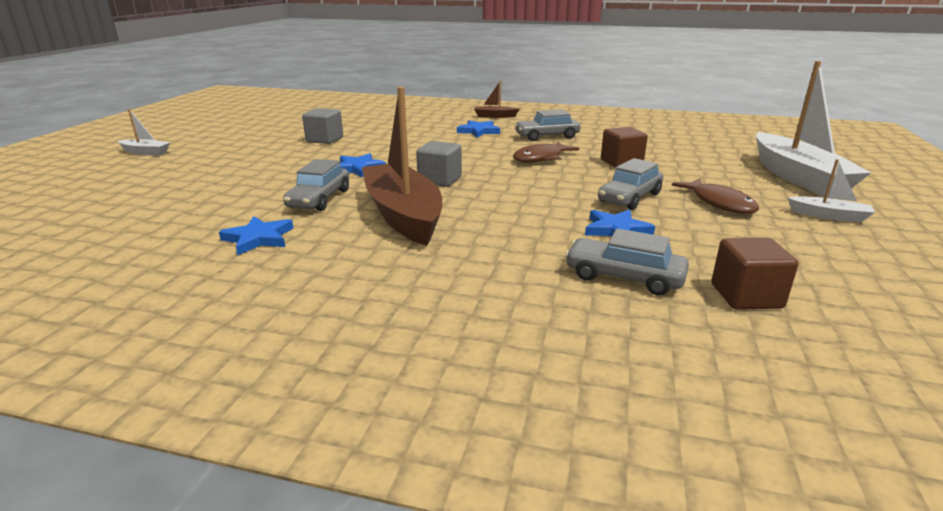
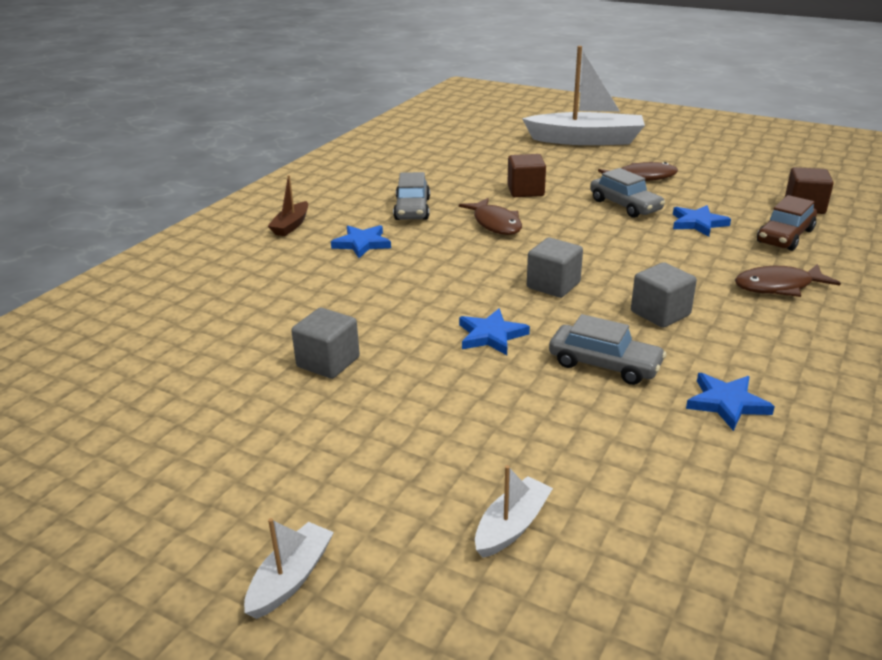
camera: 75 degrees left, 5 degrees up
(403, 215) = (660, 313): brown boat -> grey cube
(479, 267) = (778, 286): none -> brown fish
(624, 277) = (785, 236): grey car -> brown car
(829, 216) = (670, 153): white boat -> white boat (512, 526)

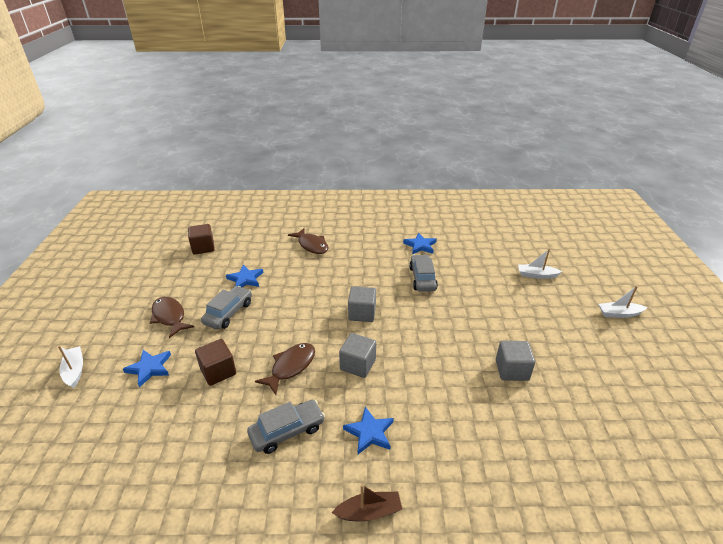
camera: 120 degrees left, 5 degrees up
(491, 335) = (431, 319): blue star -> blue star (150, 368)
(586, 140) = (74, 371): white boat -> white boat, size x0.45
(660, 313) = (364, 272): grey cube -> grey cube (358, 365)
(785, 236) = (250, 249): brown car -> none

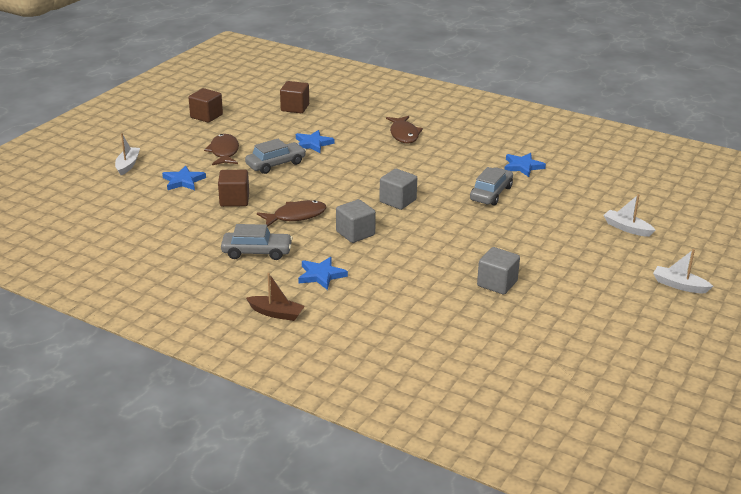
camera: 30 degrees right, 5 degrees down
(126, 282) = (206, 116): none -> brown cube

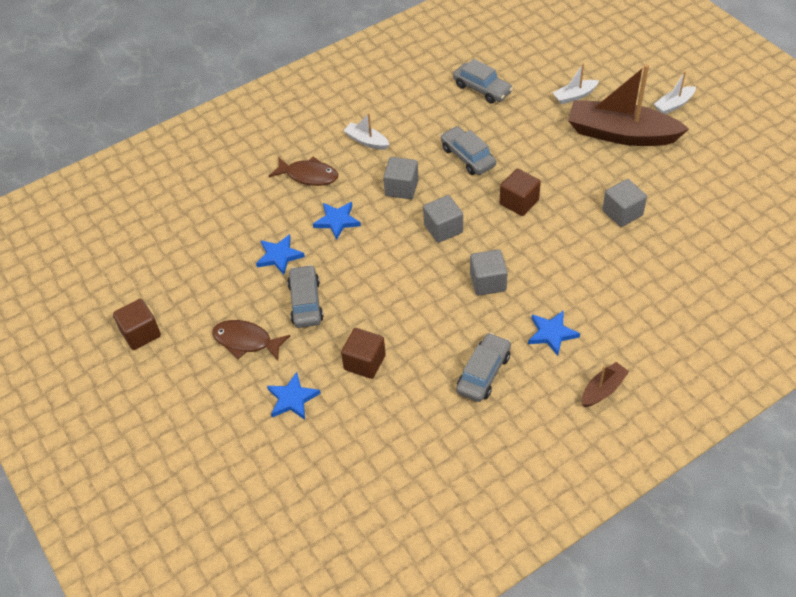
camera: 60 degrees left, 20 degrees up
(128, 165) = (217, 445): white boat -> white boat (366, 141)
(295, 108) = (180, 244): brown cube -> brown cube (519, 202)
(296, 216) = (429, 319): brown fish -> none
(426, 173) = (401, 188): none -> grey cube
(523, 166) = (430, 116): blue star -> blue star (337, 221)
(582, 182) = (482, 89): none -> grey car
(602, 263) = (621, 134): none -> brown boat

